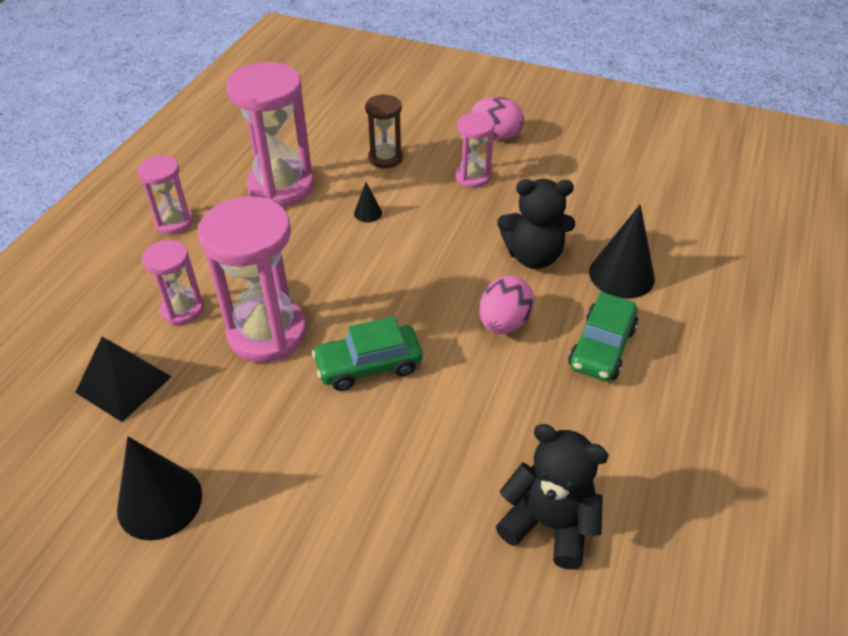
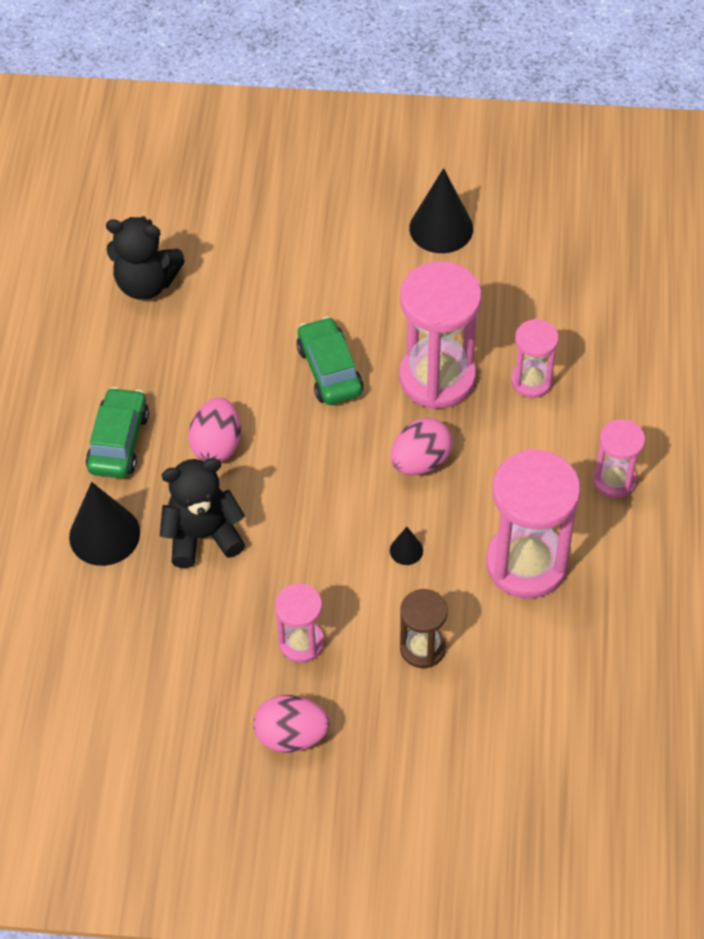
camera: 165 degrees right, 10 degrees up
(123, 384) = (533, 301): black pyramid -> none
(323, 269) = (420, 461): none -> pink egg
(369, 366) = (329, 370): green car -> green car turned 75 degrees counterclockwise

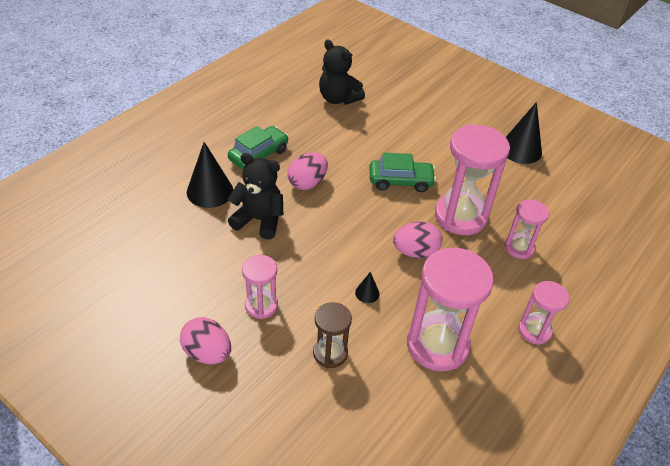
camera: 30 degrees right, 10 degrees down
(329, 370) = (400, 181): green car -> green car turned 75 degrees clockwise

